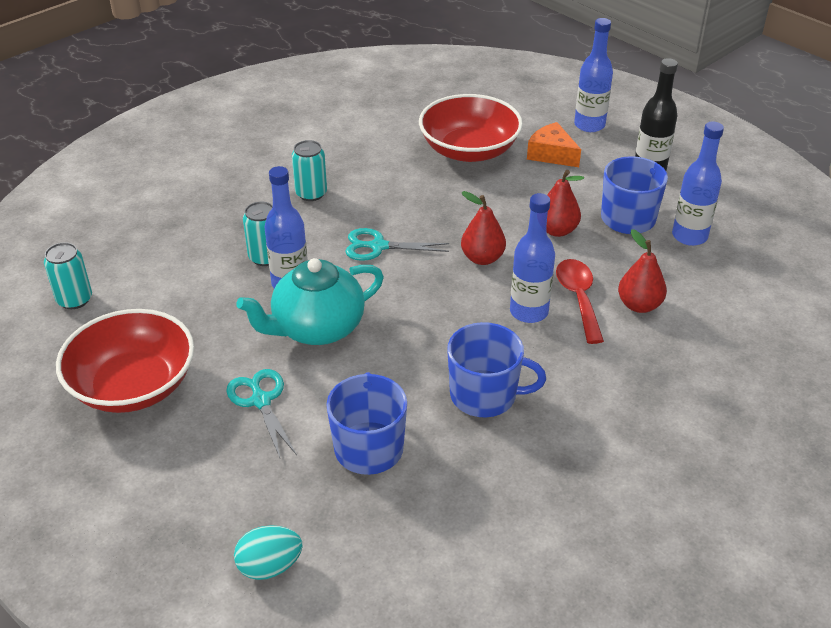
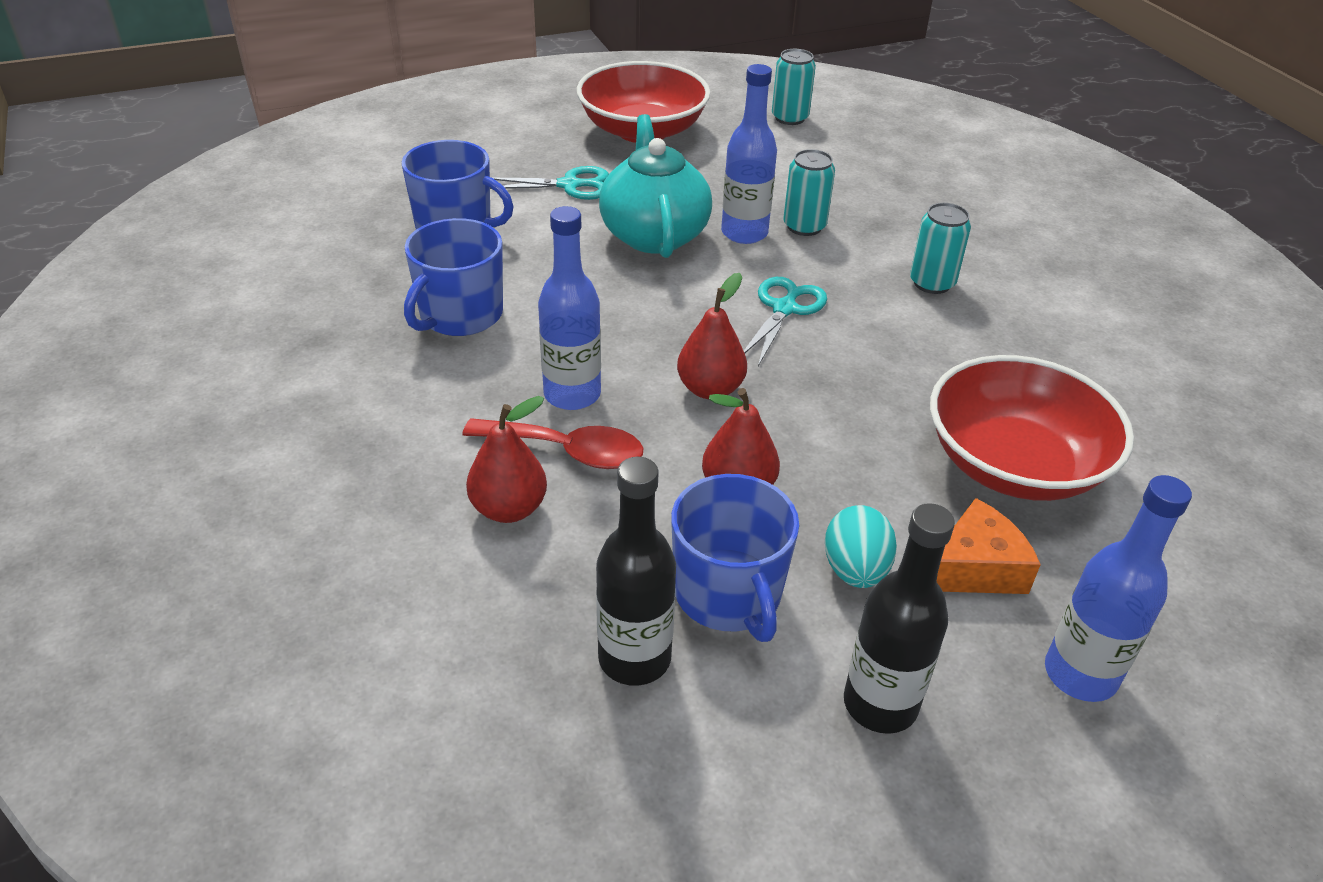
camera: 110 degrees right, 0 degrees up
(270, 566) = (376, 158): turquoise egg -> turquoise egg (855, 570)
(689, 236) = (634, 658): blue bottle -> black bottle

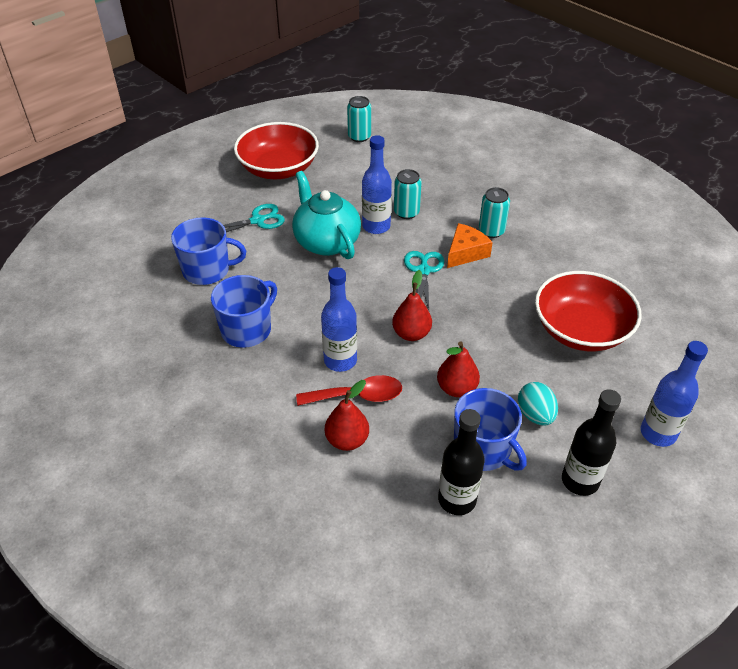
camera: 20 degrees left, 5 degrees up
(460, 315) = (247, 329): blue mug -> blue mug turned 150 degrees counterclockwise
(975, 568) = (588, 394): orange cheese -> orange cheese (465, 253)

